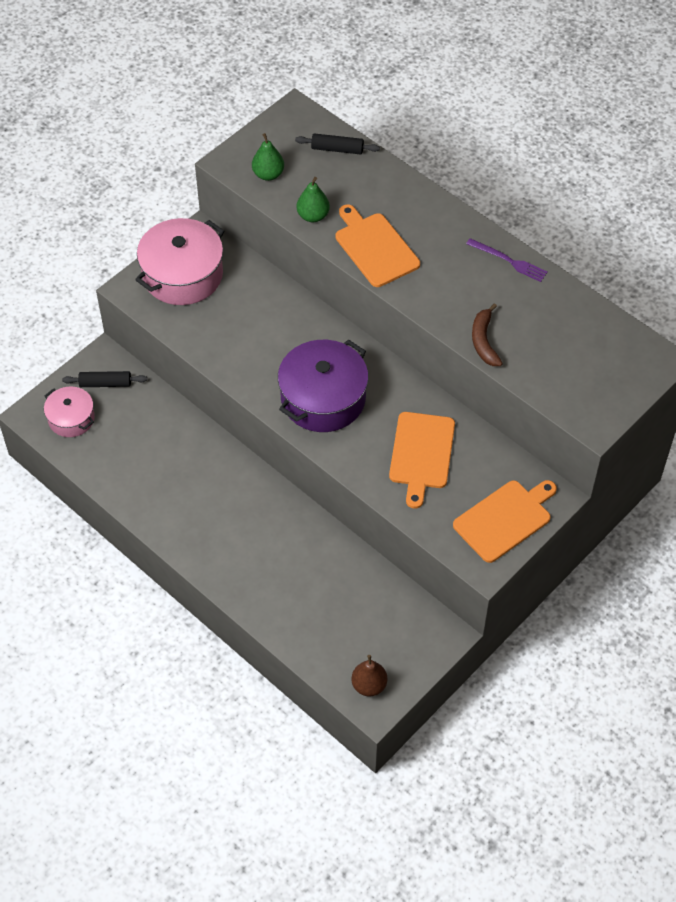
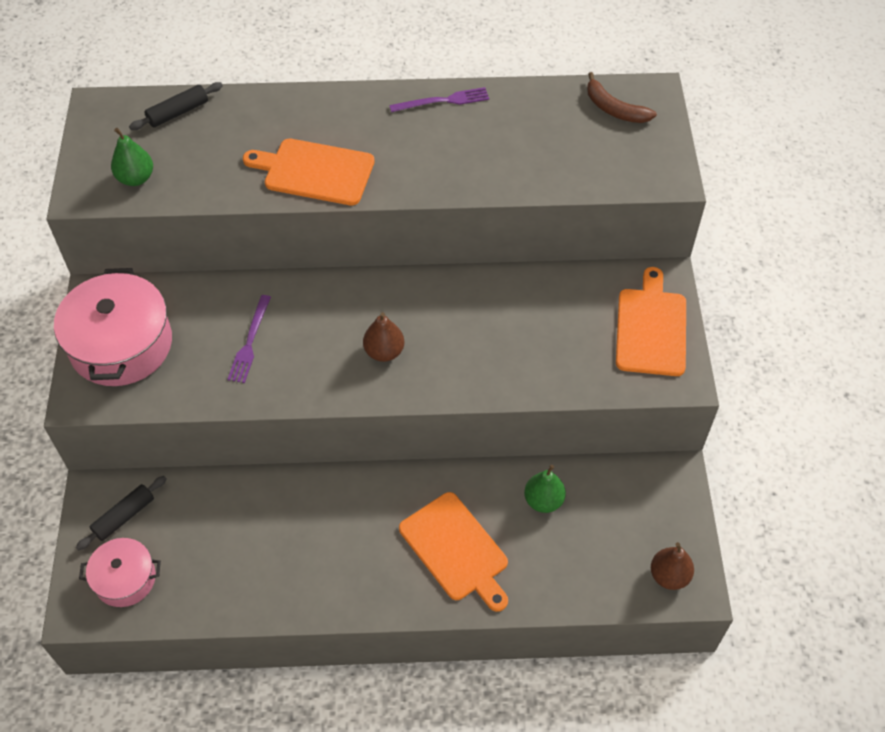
camera: 45 degrees left, 0 degrees up
(254, 330) = (250, 342): none -> purple fork
(313, 216) = (224, 185): green pear -> green pear (543, 500)
(323, 398) = (384, 352): purple pot -> brown pear
(421, 454) = (523, 330): orange cutting board -> orange cutting board (456, 550)
(484, 341) = (503, 180): brown banana -> brown banana (614, 109)

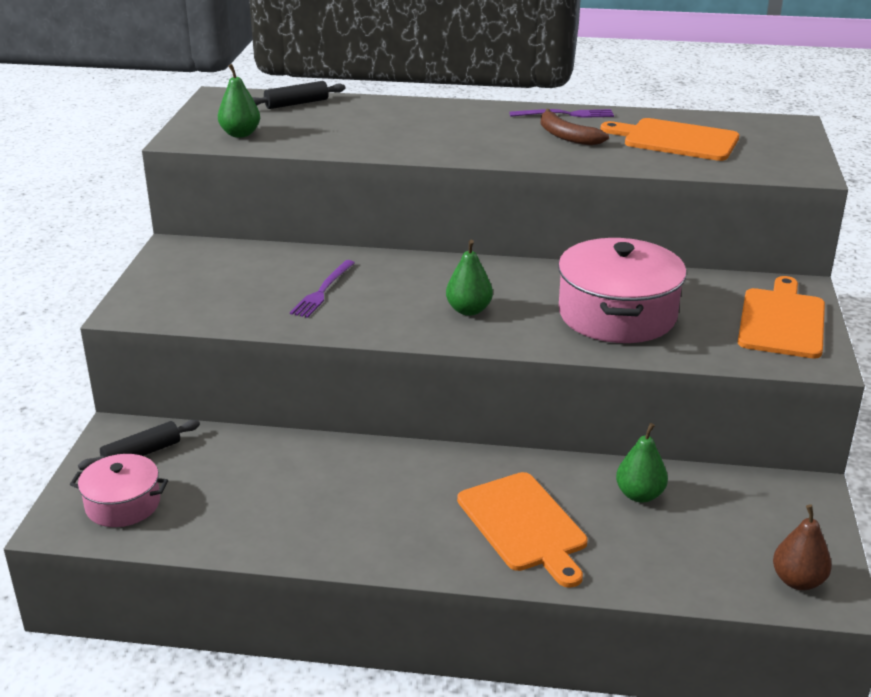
camera: 10 degrees right, 25 degrees down
(121, 344) = (186, 280): pink pot -> pink pot (617, 314)
(314, 172) = (422, 143): orange cutting board -> orange cutting board (676, 140)
(384, 352) = (468, 310): brown pear -> green pear
(614, 109) = (747, 130): brown banana -> brown banana (566, 136)

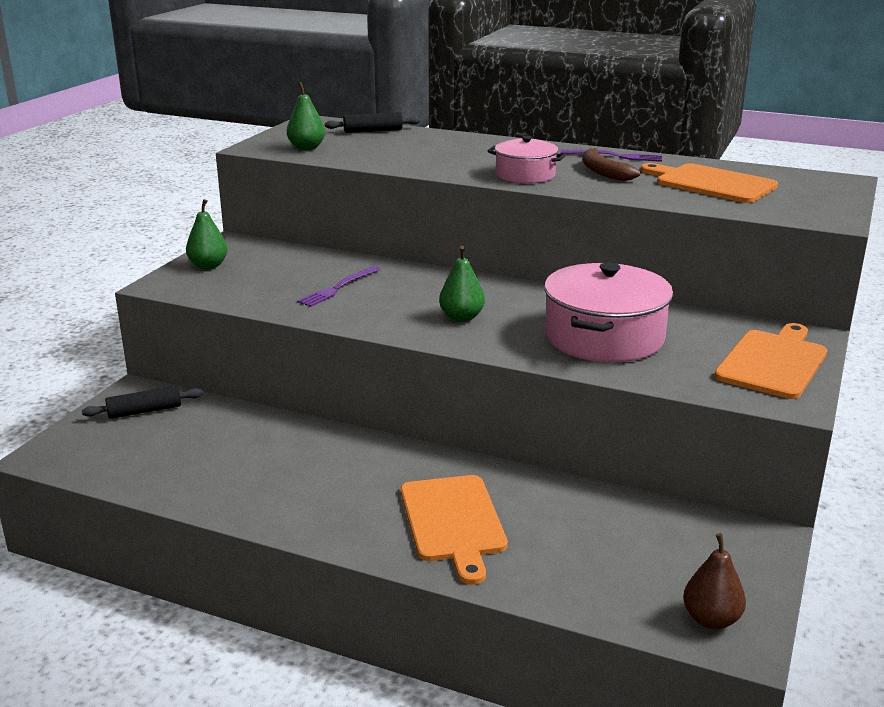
camera: 15 degrees right, 5 degrees down
(123, 504) = (105, 448): pink pot -> pink pot (525, 175)
(639, 495) = (583, 513): green pear -> green pear (208, 266)

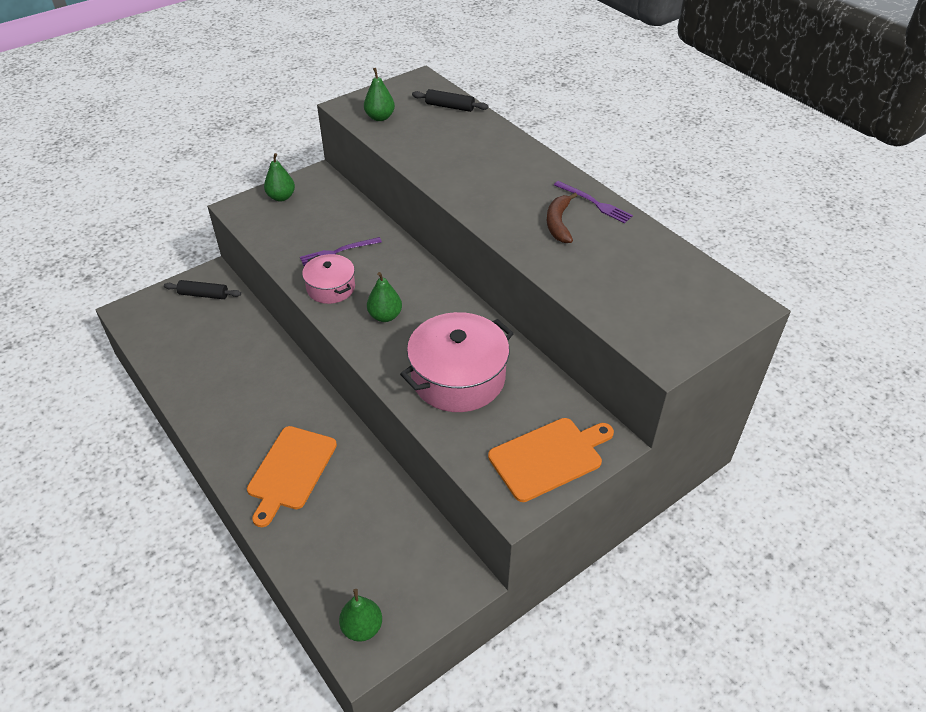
camera: 30 degrees right, 20 degrees up
(525, 175) = (494, 207): pink pot -> pink pot (331, 288)
(711, 183) = (627, 270): orange cutting board -> none
(711, 619) = (362, 627): brown pear -> green pear

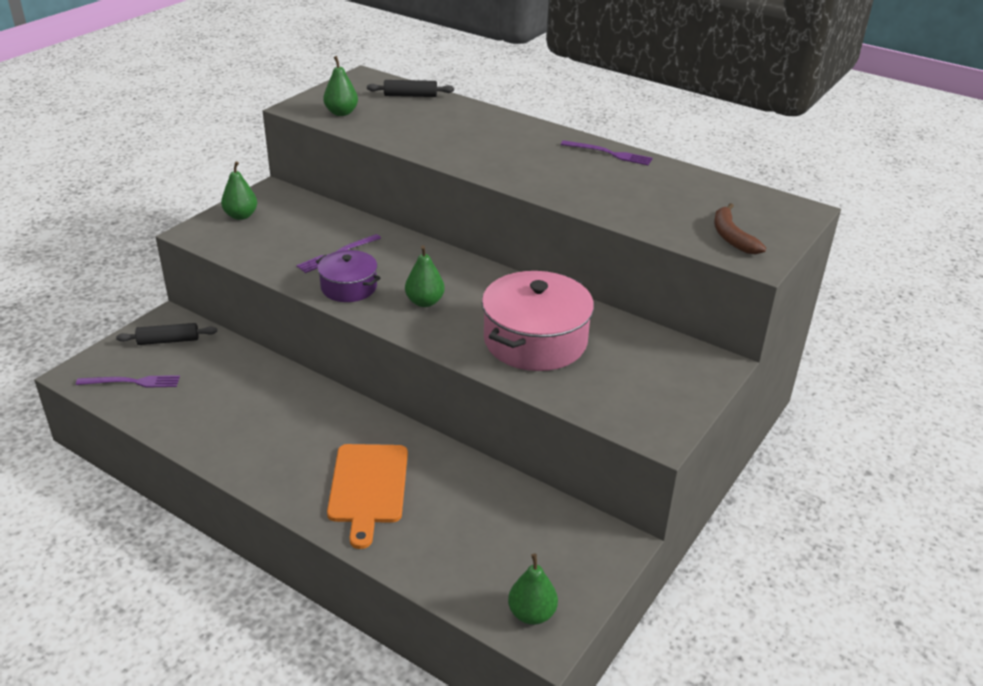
camera: 20 degrees left, 10 degrees down
(161, 328) = (132, 382): none -> purple fork
(331, 288) = (349, 287): pink pot -> purple pot
(549, 457) = (668, 389): orange cutting board -> none
(558, 223) = (585, 174): brown banana -> brown banana (731, 237)

